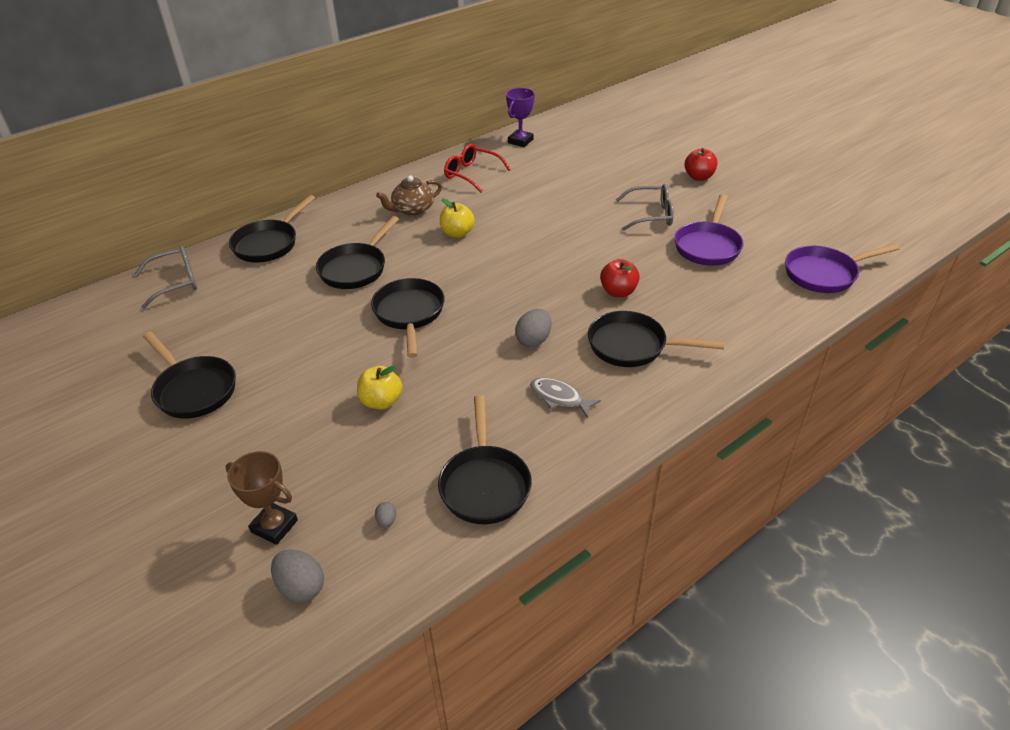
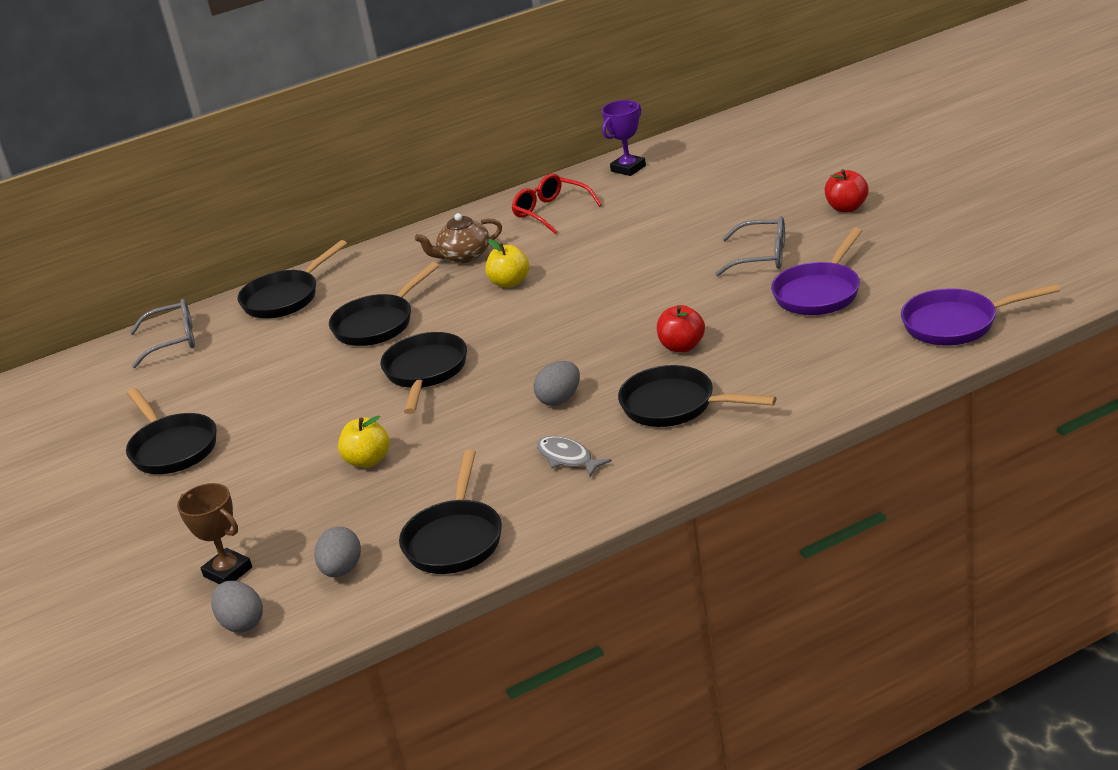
camera: 15 degrees right, 10 degrees down
(386, 521) = (342, 570): grey egg -> grey egg, size x1.96

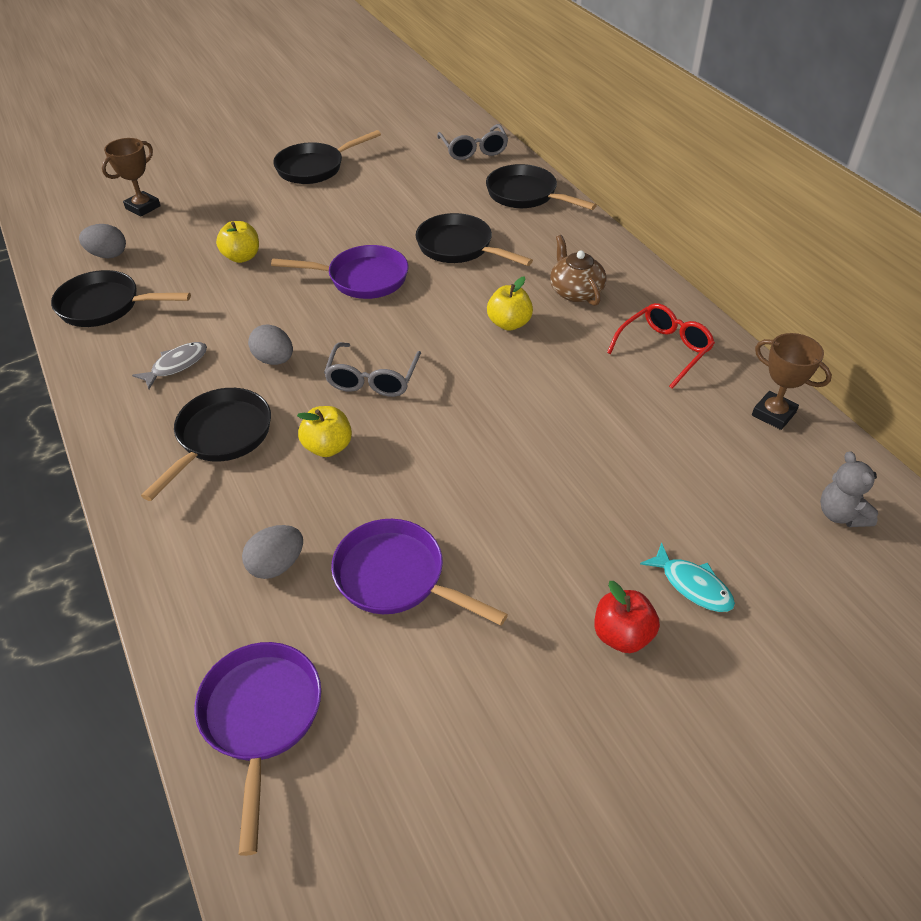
camera: 85 degrees right, 15 degrees up
(242, 623) = (81, 219): grey egg -> grey egg (277, 565)
(425, 372) = (362, 278): black pan -> purple pan
(628, 168) = (773, 414): purple trophy -> brown trophy
(682, 346) = (328, 447): red apple -> yellow apple
(727, 145) = (840, 514): none -> grey teddy bear
(762, 256) = (505, 528): grey glasses -> grey glasses (372, 379)
(799, 188) = (692, 585): none -> turquoise fish

